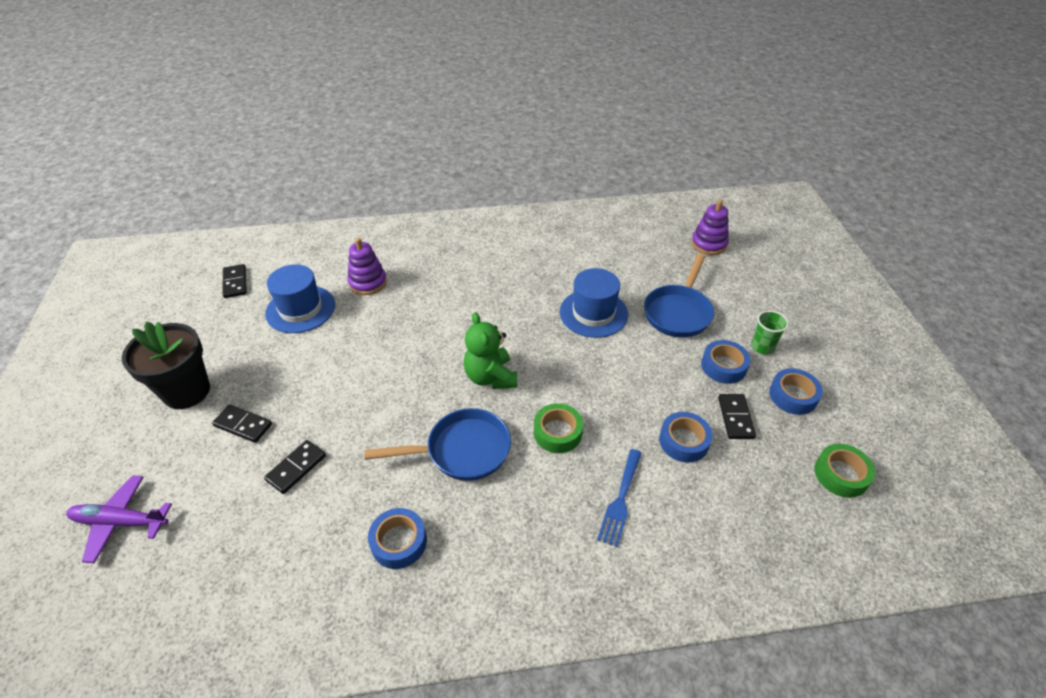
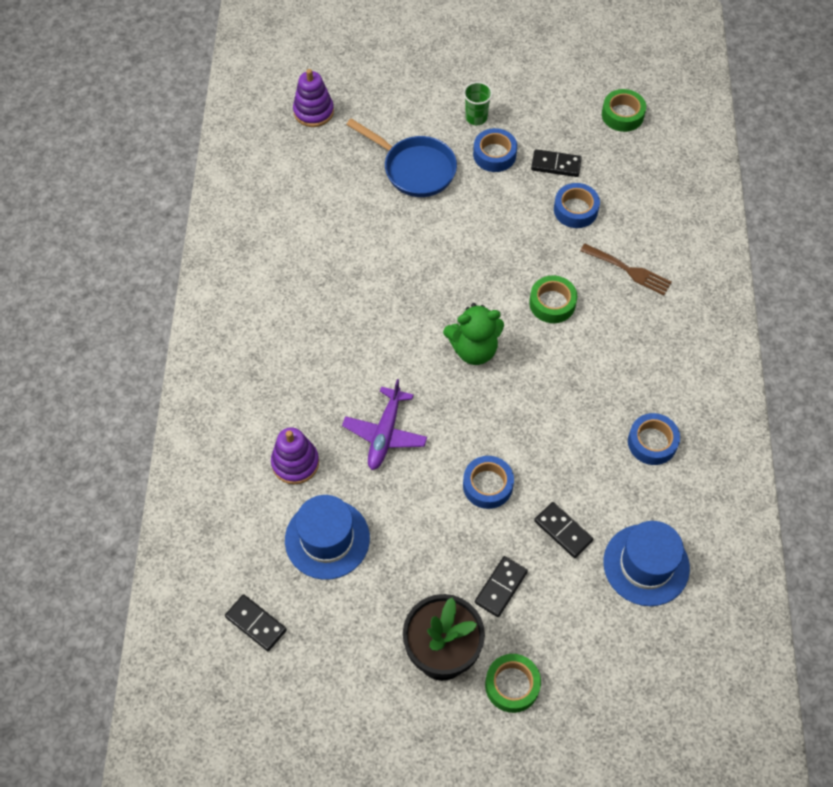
camera: 80 degrees left, 15 degrees up
(120, 522) = (607, 690): purple plane -> purple plane (385, 433)
(146, 444) = (512, 685): none -> green tape
(235, 282) = (256, 623): black domino -> black domino turned 45 degrees clockwise
(462, 450) = (562, 384): blue pan -> none
(593, 313) = (400, 242): blue hat -> blue hat (646, 565)
(620, 500) = (629, 270): blue fork -> brown fork
(793, 396) = (538, 116): blue tape -> blue tape (487, 485)

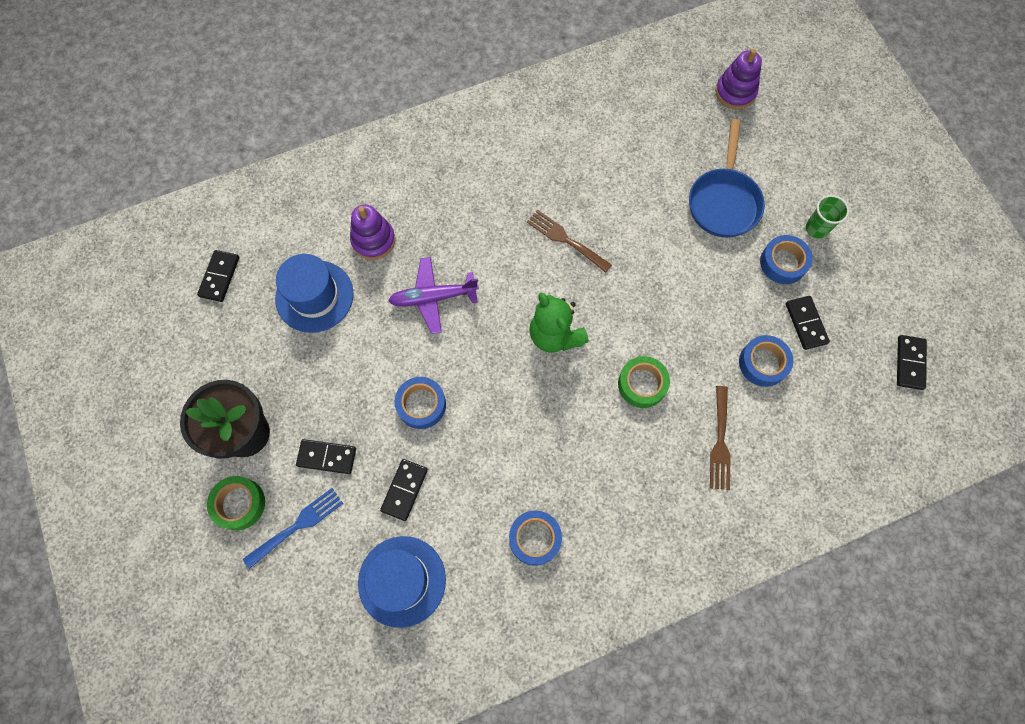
camera: 65 degrees right, 10 degrees up
(385, 302) = (565, 239): none -> brown fork
(556, 638) = (297, 525): none -> blue fork
(622, 115) = (909, 363): green tape -> black domino

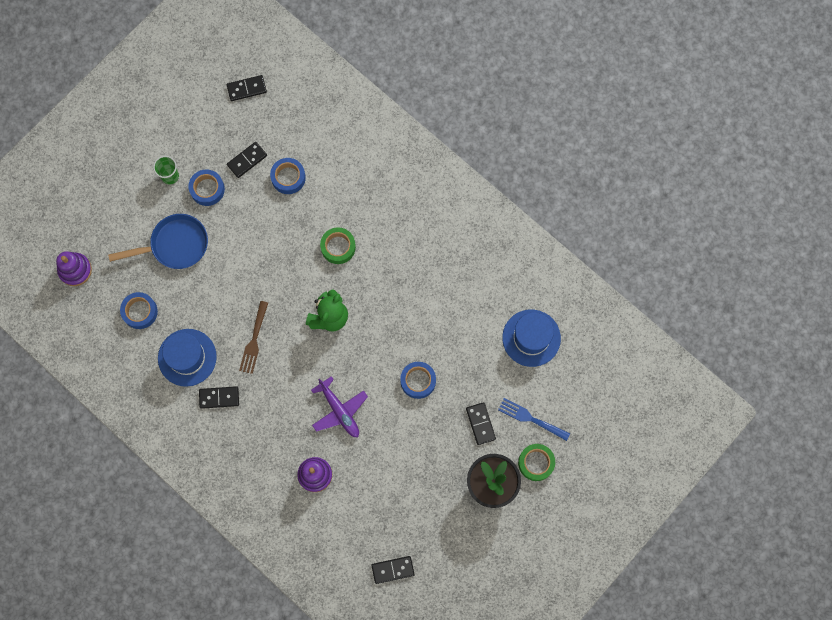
camera: 115 degrees left, 5 degrees up
(314, 296) = (376, 493): blue hat -> blue hat (187, 357)
(404, 490) = (477, 364): black domino -> black domino (219, 398)
(535, 538) = (468, 271): blue tape -> blue tape (140, 312)
(720, 442) = (355, 185): brown fork -> none

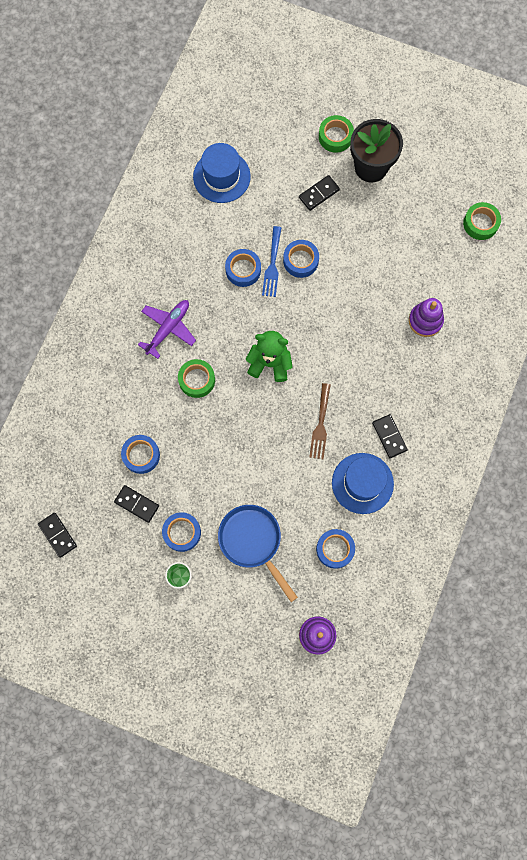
camera: 110 degrees left, 0 degrees up
(254, 340) = (320, 425): brown fork -> brown fork turned 105 degrees clockwise
(339, 410) = (356, 321): purple plane -> purple plane (168, 329)
(393, 569) = (480, 223): black domino -> green tape
(428, 324) = (243, 270): none -> blue tape
(530, 418) = (297, 153): blue fork -> blue fork (272, 265)

